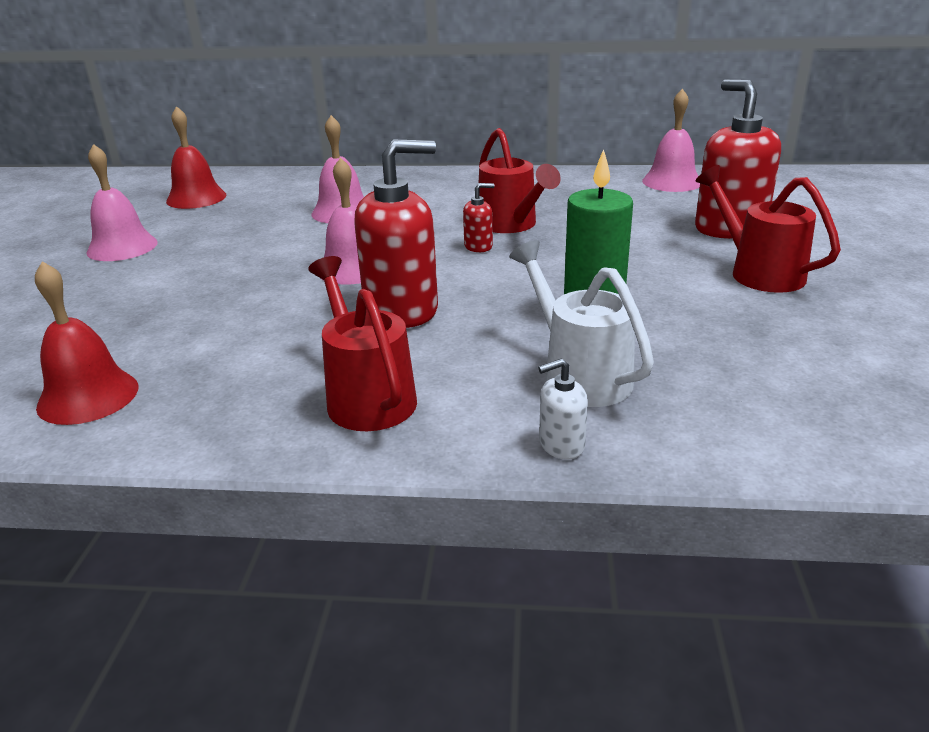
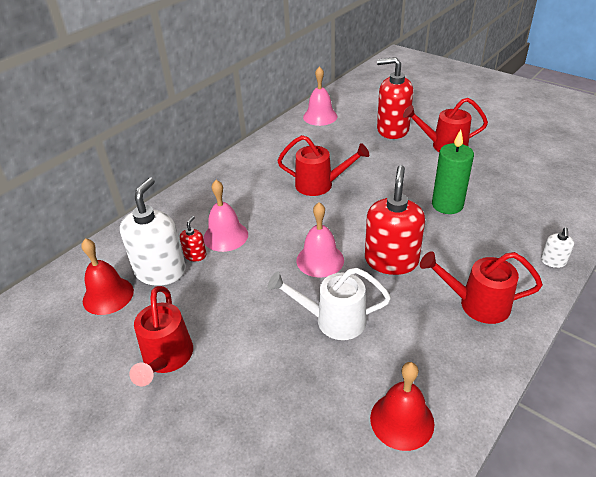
camera: 55 degrees left, 10 degrees up
(122, 247) = (166, 359): pink bell -> red watering can
(252, 205) = (160, 271): none -> white soap dispenser
(478, 246) = (336, 206): red soap dispenser -> red soap dispenser (195, 255)
(579, 375) = (500, 232): white watering can -> white watering can (333, 320)

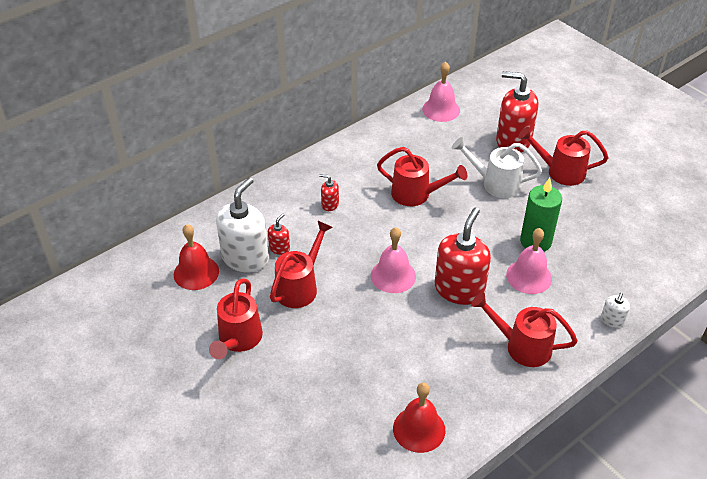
camera: 10 degrees right, 5 degrees up
(225, 236) = (311, 233): pink bell -> pink bell (529, 276)
(225, 288) = (300, 286): none -> red watering can
(238, 207) = (330, 204): none -> red soap dispenser
(333, 320) = (388, 335): white watering can -> white watering can (495, 183)

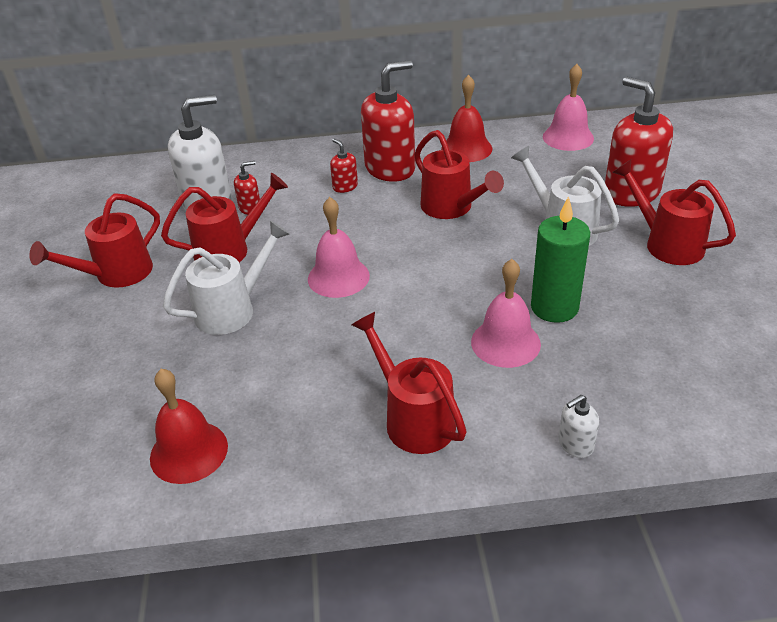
camera: 35 degrees right, 5 degrees down
(196, 272) = (150, 201): red bell -> red bell (466, 148)
(348, 328) = (233, 309): none -> white watering can
(459, 289) = (400, 321): red soap dispenser -> red soap dispenser (390, 168)

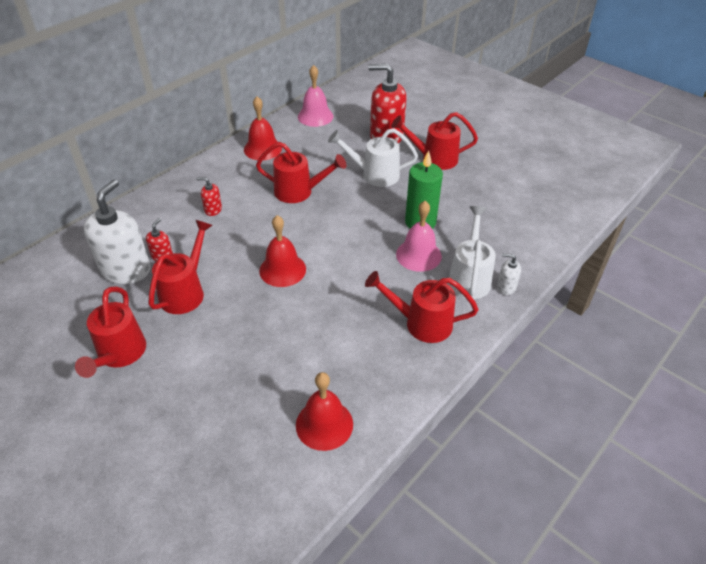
camera: 45 degrees left, 5 degrees up
(233, 309) = (240, 327): white watering can -> white watering can (469, 277)
(338, 277) = (282, 270): pink bell -> red bell
(390, 168) = (228, 183): red soap dispenser -> none
(575, 444) = (506, 287): white soap dispenser -> white soap dispenser turned 90 degrees clockwise

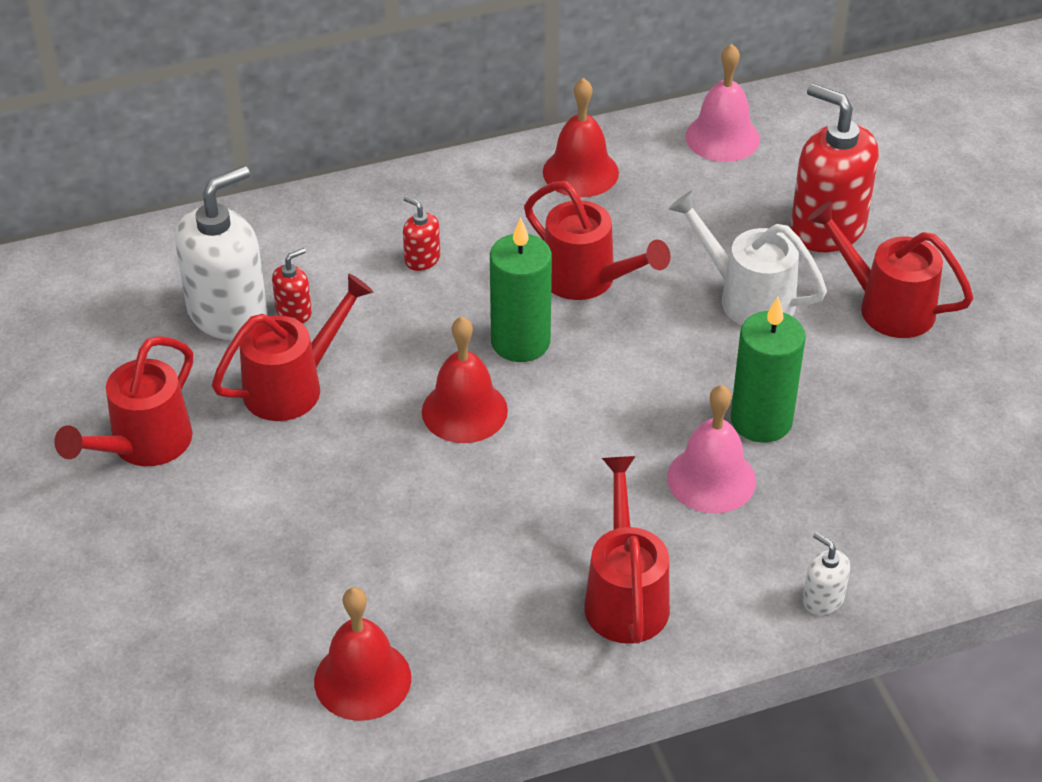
camera: 30 degrees right, 0 degrees up
(287, 229) = (520, 342): none -> green candle
(421, 323) = (625, 596): red watering can -> red watering can turned 45 degrees clockwise
(469, 277) = (770, 555): white watering can -> none

